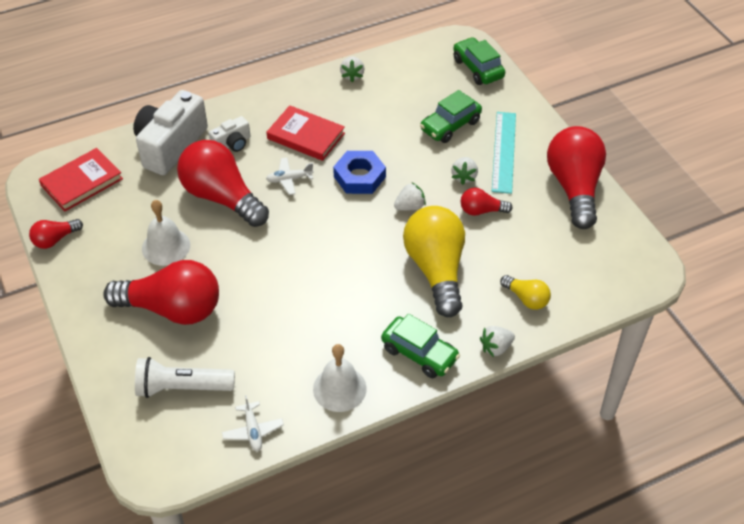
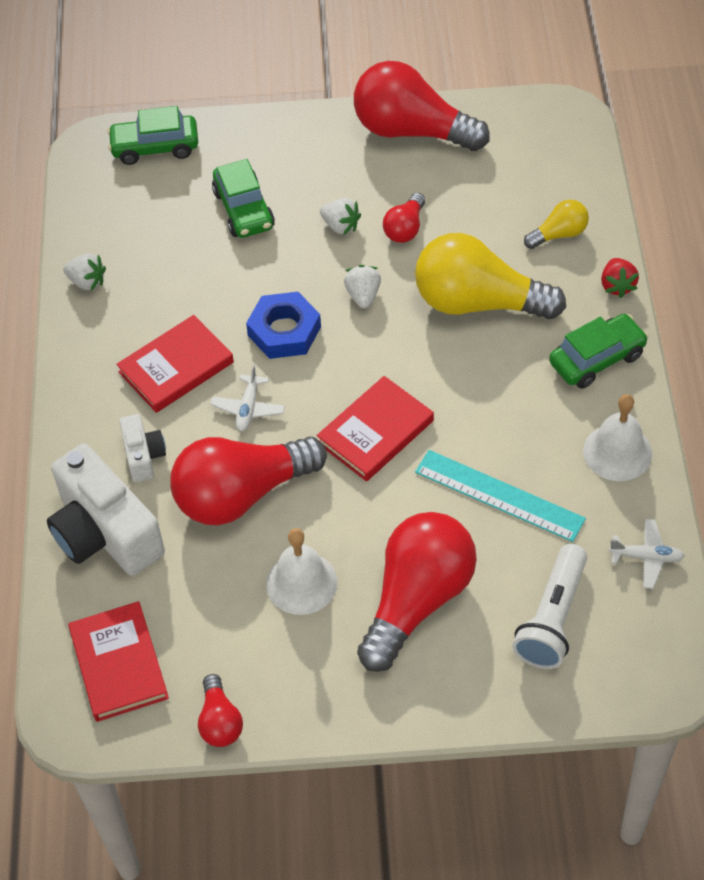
camera: 65 degrees left, 5 degrees up
(298, 247) = (375, 432): none -> red book
(496, 347) = (617, 286): white strawberry -> red strawberry
(503, 151) = (318, 174): turquoise ruler -> turquoise ruler (499, 495)

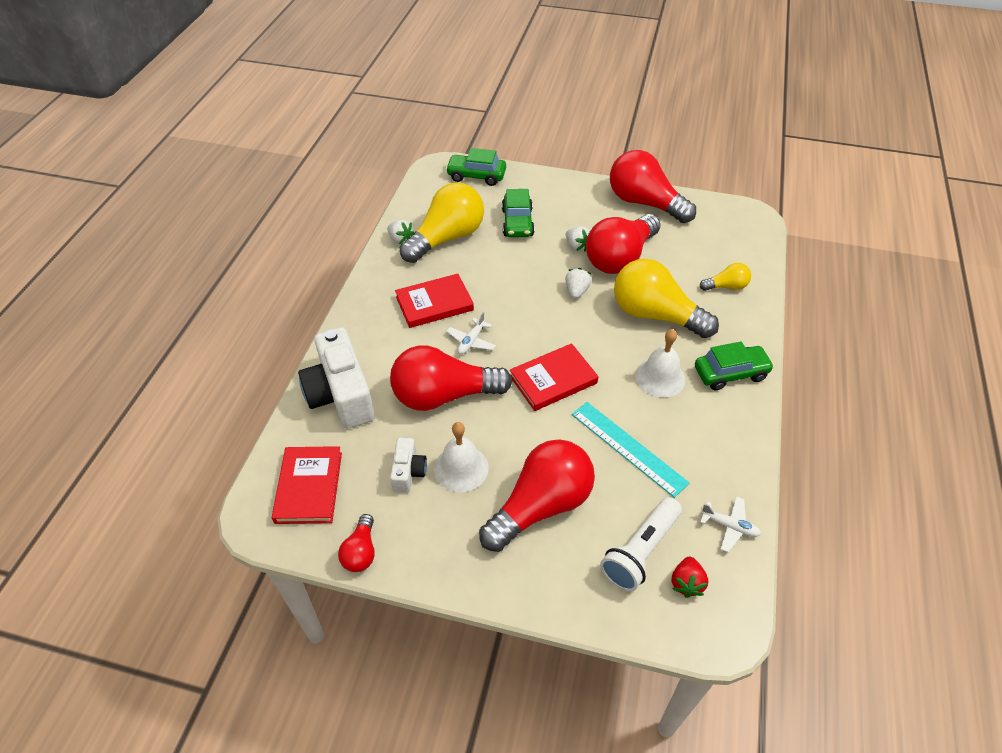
camera: 15 degrees right, 5 degrees down
(143, 456) = (389, 353): white camera -> white camera (408, 472)
(152, 261) = (447, 238): none -> yellow light bulb
(284, 331) = (515, 299): blue nut -> none
(405, 228) = (620, 258): red light bulb -> red light bulb, size x2.11
(617, 286) = (759, 329): red strawberry -> red strawberry (686, 583)
(617, 452) = (728, 442): white bell -> white bell (660, 377)

